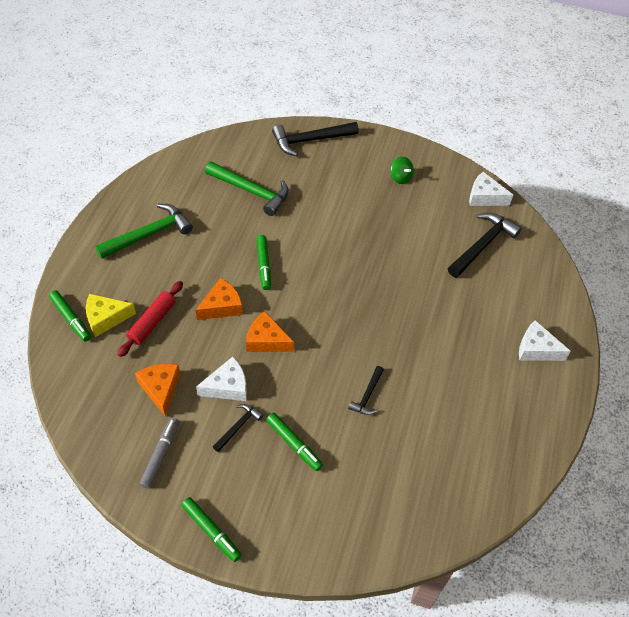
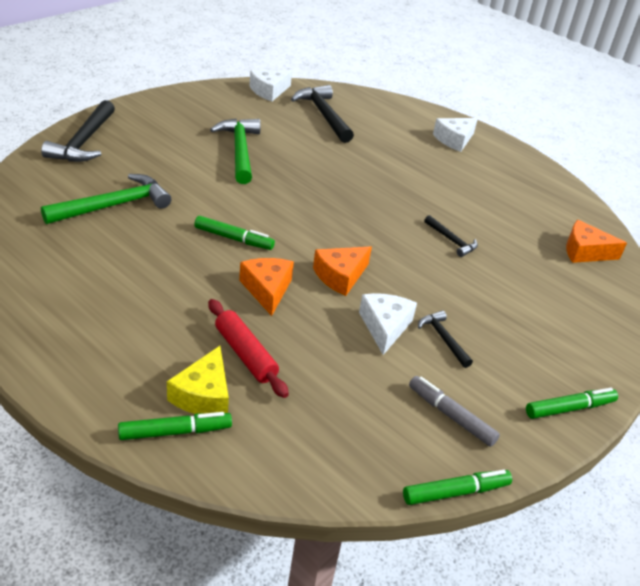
camera: 65 degrees left, 15 degrees down
(149, 234) = (95, 306): green hammer -> green hammer (239, 151)
(160, 389) = (354, 382): orange cheese -> orange cheese (585, 252)
(294, 444) = (485, 308): green marker -> green marker (455, 492)
(400, 178) = (199, 117): green spinning top -> none

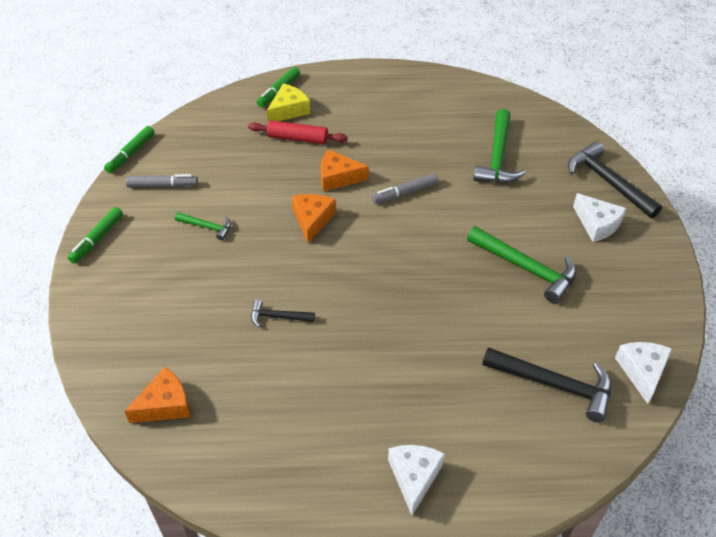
camera: 140 degrees right, 10 degrees up
(203, 395) = (289, 110): yellow cheese -> yellow cheese turned 75 degrees clockwise
(233, 239) = (405, 193): green marker -> grey marker
(267, 289) = (338, 177): orange cheese -> orange cheese turned 150 degrees clockwise
(384, 327) = (248, 207): white cheese -> white cheese (597, 224)
(443, 339) = (207, 227): black hammer -> green hammer

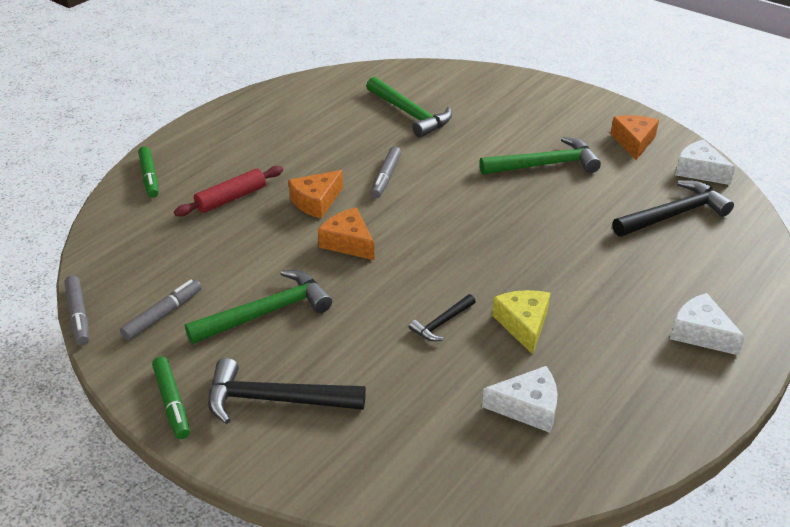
camera: 50 degrees left, 10 degrees down
(131, 153) = (78, 315): green marker -> grey marker
(165, 404) = (469, 456): orange cheese -> orange cheese (633, 142)
(207, 227) = (266, 312): green hammer -> green hammer, size x1.89
(289, 110) = (185, 184): yellow cheese -> yellow cheese (523, 324)
(597, 224) = (539, 112): white cheese -> white cheese (528, 407)
(608, 182) = (503, 85): black hammer -> black hammer (275, 400)

